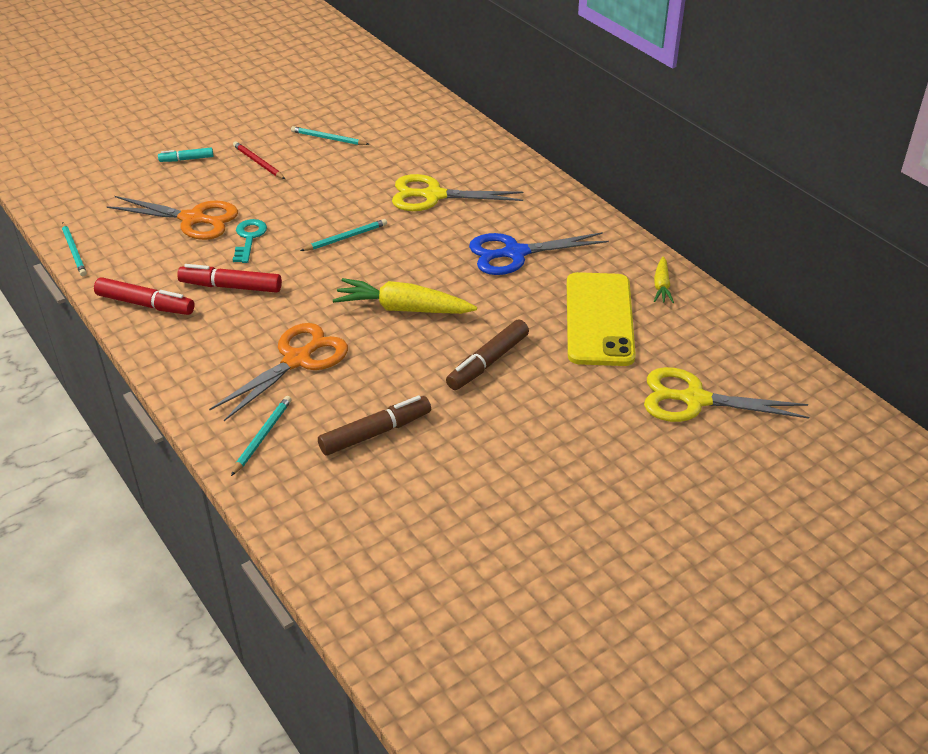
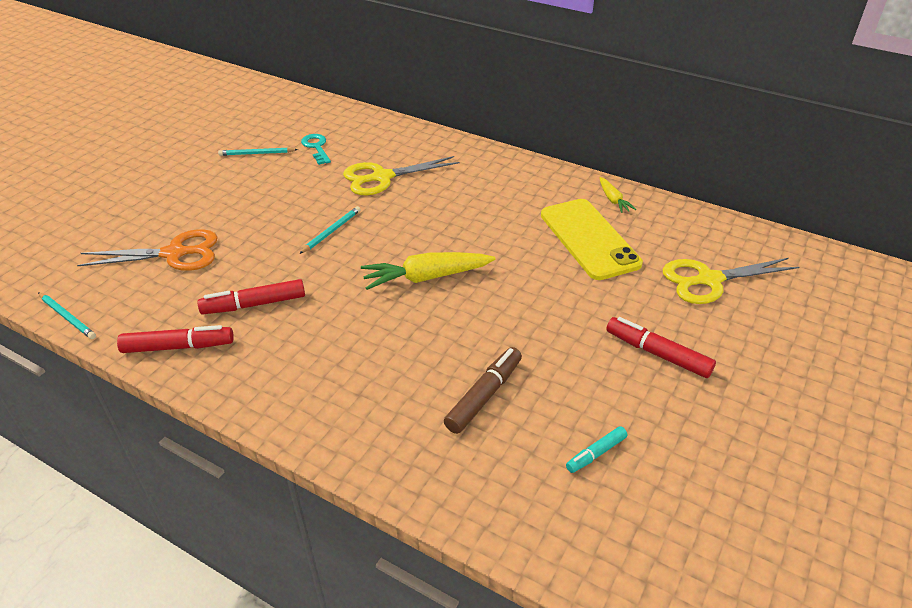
camera: 25 degrees left, 0 degrees up
(186, 159) = (133, 202): turquoise marker -> turquoise marker (596, 453)
(249, 238) = (242, 256): turquoise key -> turquoise key (316, 147)
(258, 163) = (205, 188): red pencil -> none
(262, 436) = (383, 437): turquoise pencil -> none
(297, 360) = (365, 352): orange scissors -> none
(488, 362) = (531, 301): brown marker -> none
(515, 253) = (483, 205): blue scissors -> none
(574, 452) = (657, 353): none -> red marker

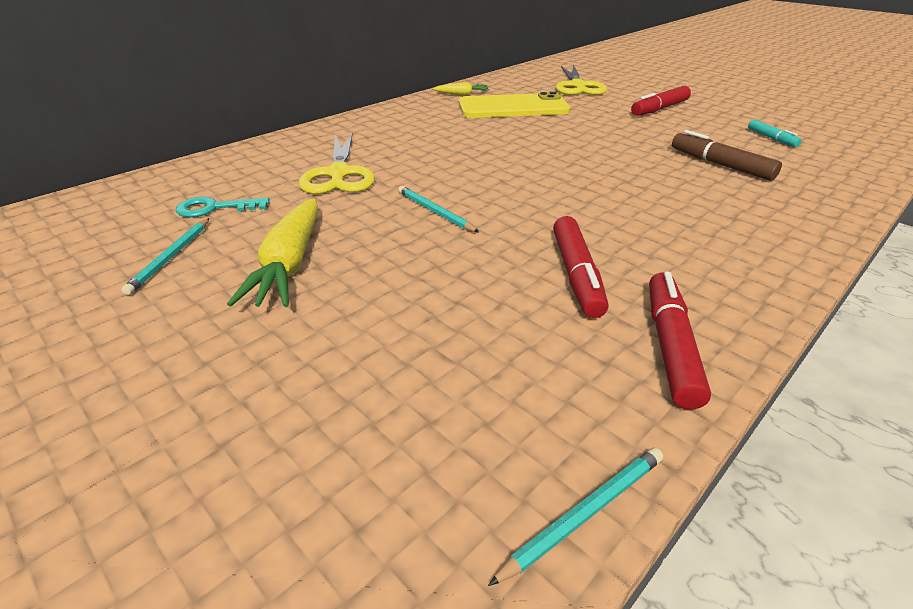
camera: 75 degrees left, 5 degrees down
(175, 254) = (419, 351): orange scissors -> none
(426, 277) = (547, 170): yellow carrot -> yellow carrot (289, 265)

